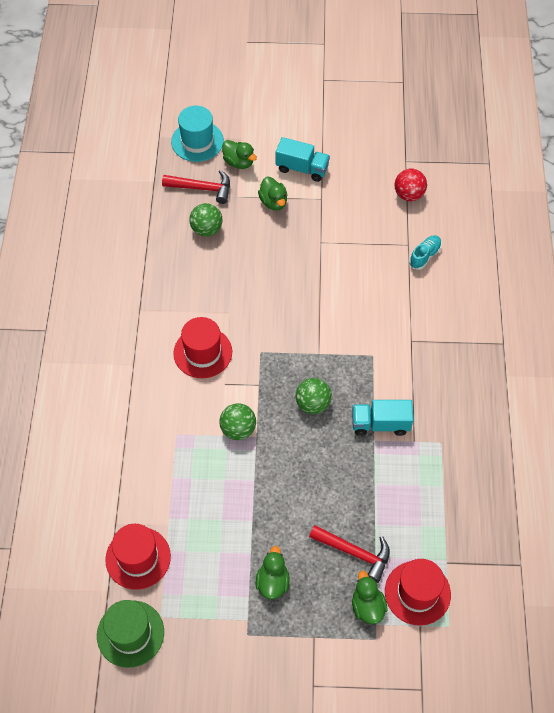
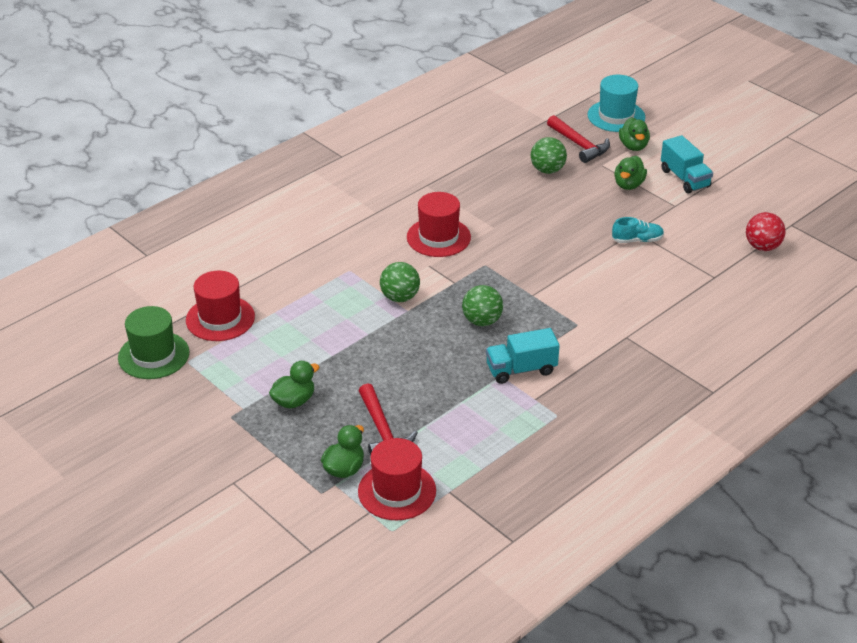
camera: 45 degrees right, 20 degrees down
(380, 424) = (521, 369): turquoise truck -> turquoise truck turned 60 degrees counterclockwise
(425, 256) = (720, 293): turquoise shoe -> turquoise shoe (637, 240)

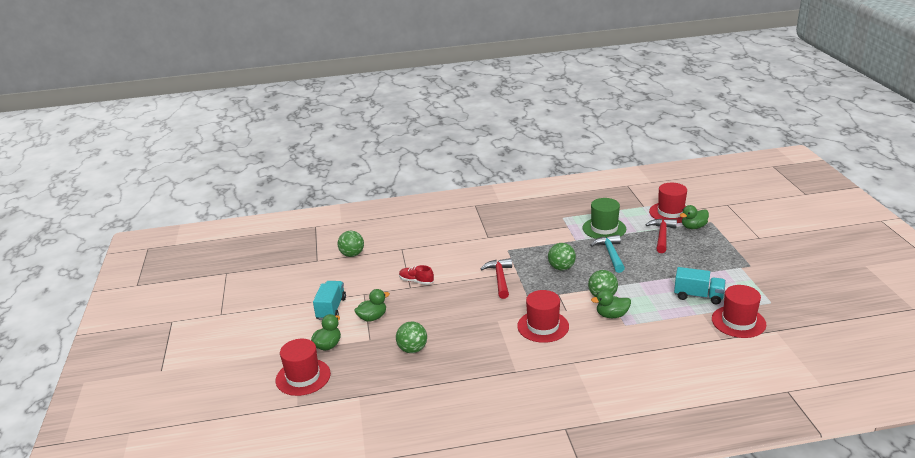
camera: 145 degrees left, 10 degrees down
(153, 355) = (795, 313): green hat -> green hat (604, 228)
(294, 401) = (707, 262): green duck -> green duck (612, 315)
(434, 368) = (610, 254): none -> turquoise hammer
(521, 369) = (562, 240): turquoise truck -> turquoise truck (698, 296)
(579, 145) = (364, 361): red hammer -> red hammer (500, 278)
(616, 116) = (303, 377): turquoise hat -> red hat
(637, 240) = (416, 281): turquoise shoe -> red shoe
(762, 247) = (352, 254): red ball -> green ball

